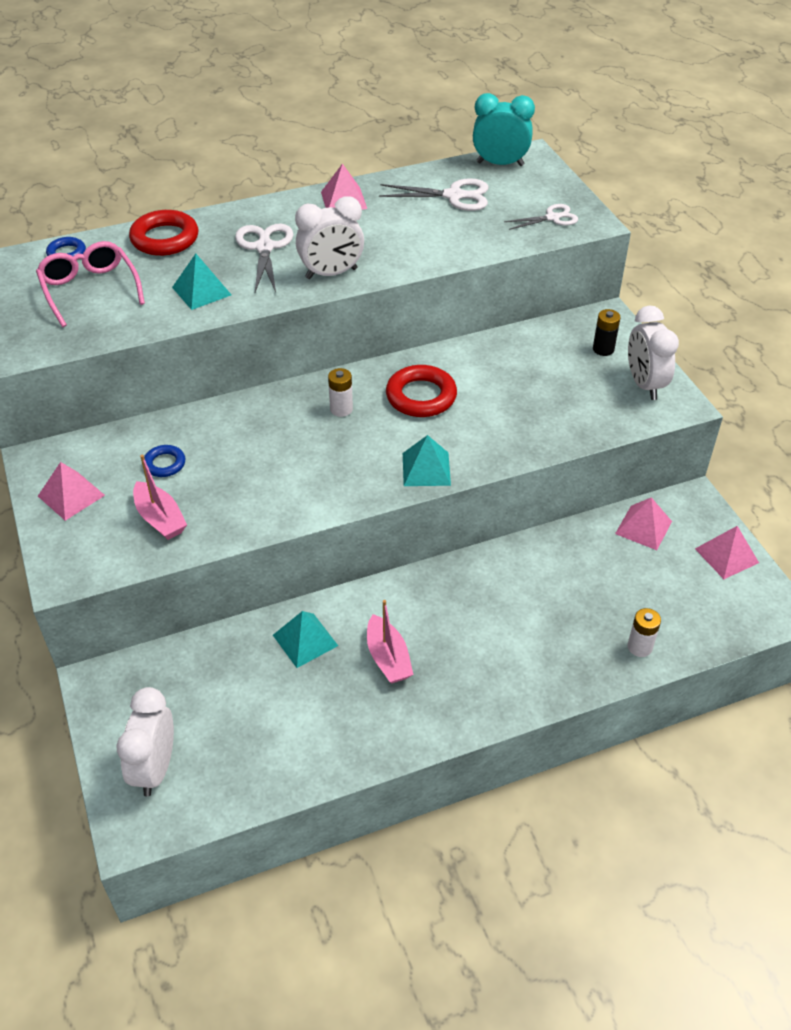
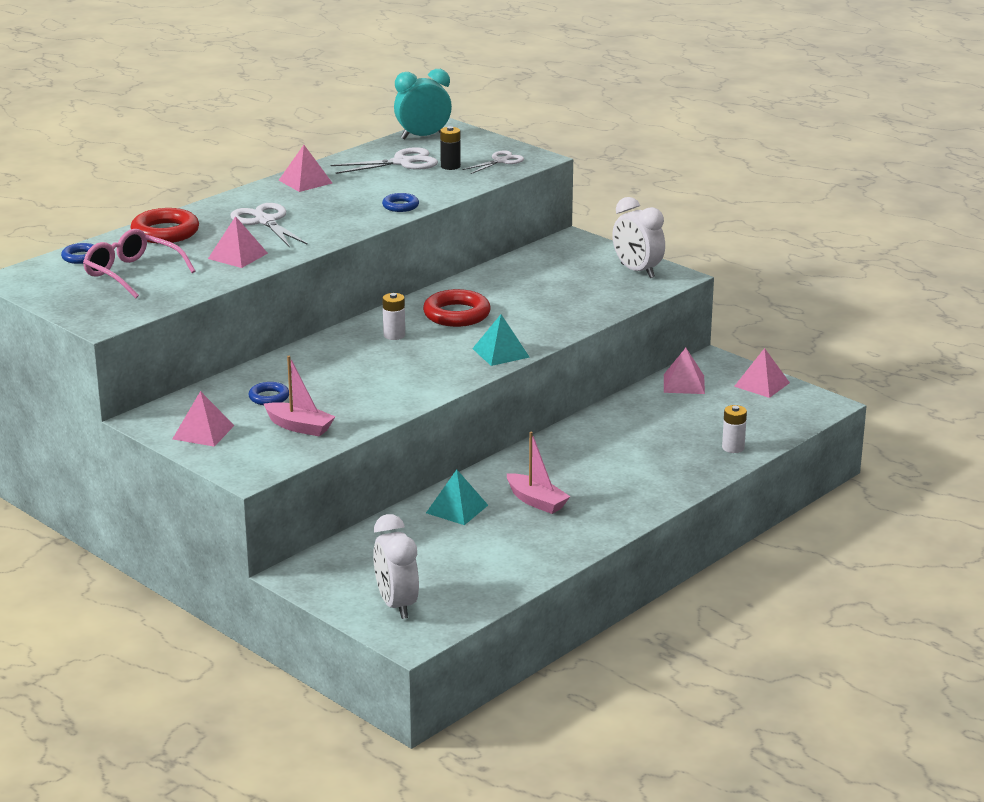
camera: 25 degrees left, 20 degrees down
(201, 291) = (238, 256): turquoise pyramid -> pink pyramid
(331, 274) = (343, 225): white clock -> none
(407, 259) = (400, 206): none -> blue ring
(603, 349) = (586, 258): black battery -> black battery (450, 166)

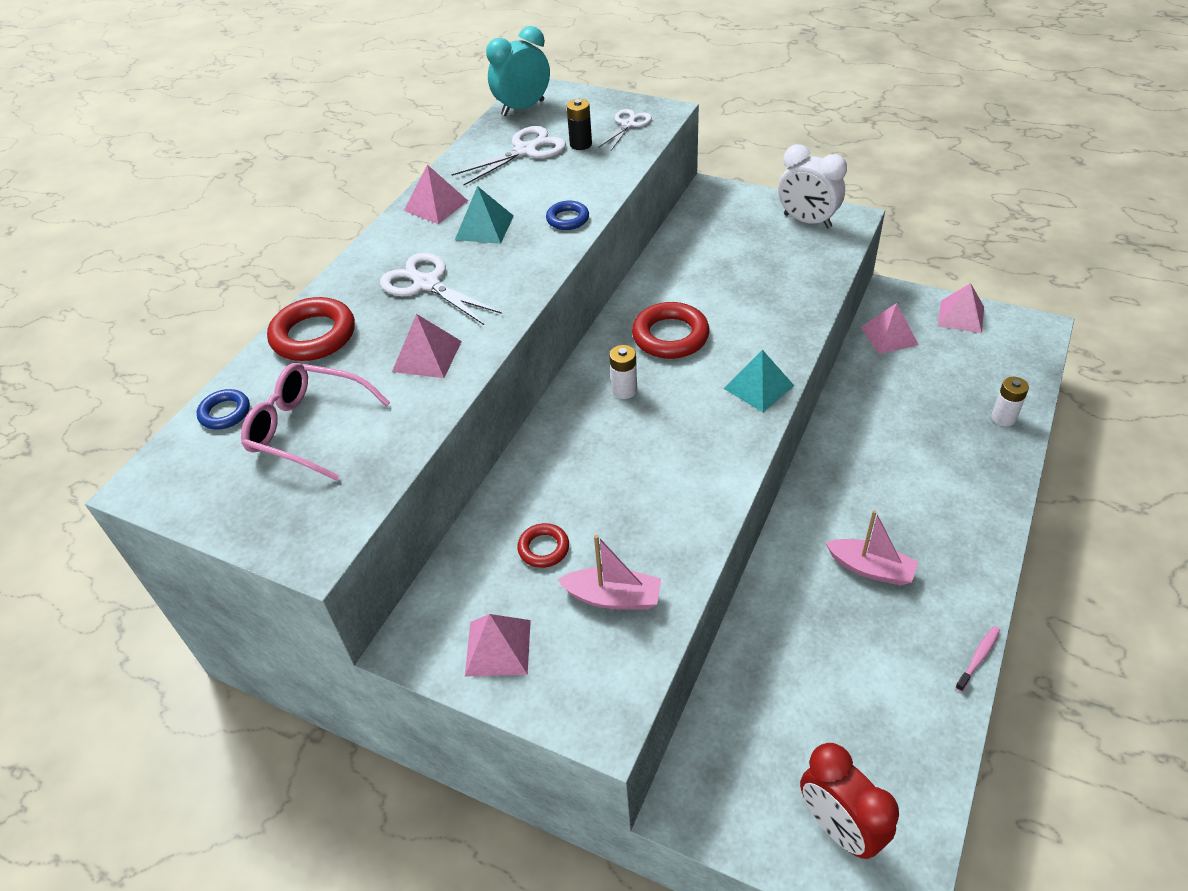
camera: 15 degrees left, 20 degrees up
(269, 397) = (543, 548): blue ring -> red ring
(396, 605) = (839, 827): white clock -> red clock
(457, 509) = (795, 610): turquoise pyramid -> turquoise pyramid (484, 227)
(575, 558) = (978, 658): none -> pink toothbrush

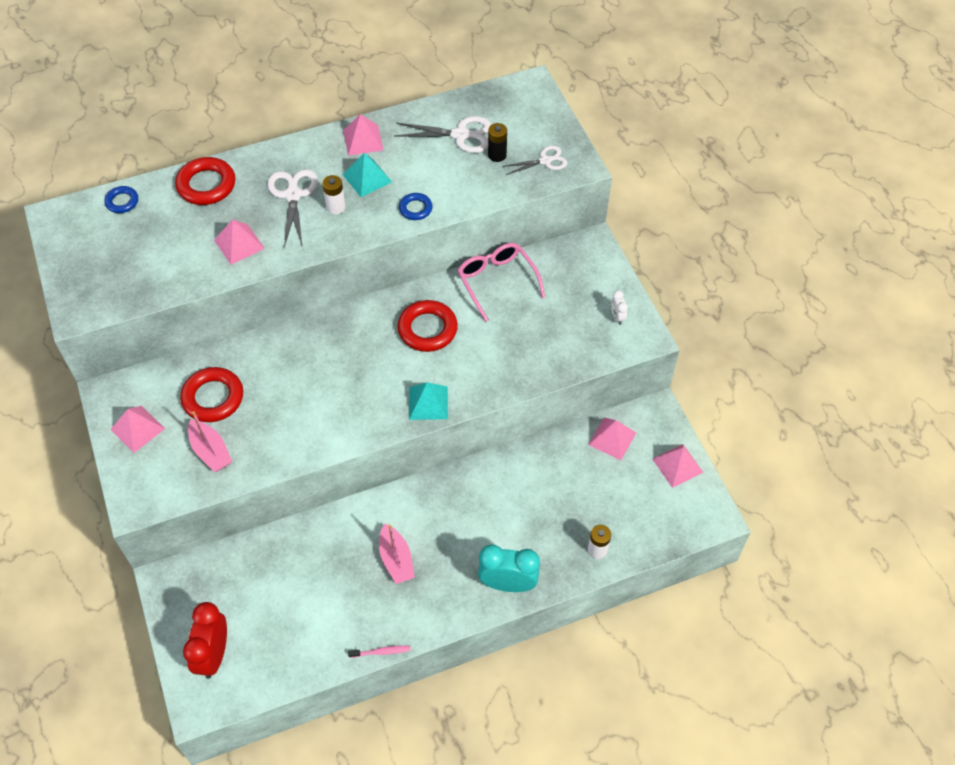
camera: 40 degrees right, 10 degrees up
(309, 429) = (144, 243): pink glasses -> pink glasses (497, 282)
(523, 108) = (504, 96): turquoise clock -> turquoise clock (508, 584)
(543, 548) = (213, 398): red ring -> red ring, size x1.79
(624, 390) = (360, 342): white battery -> white battery (336, 207)
(807, 221) = (617, 317): white clock -> white clock, size x0.46

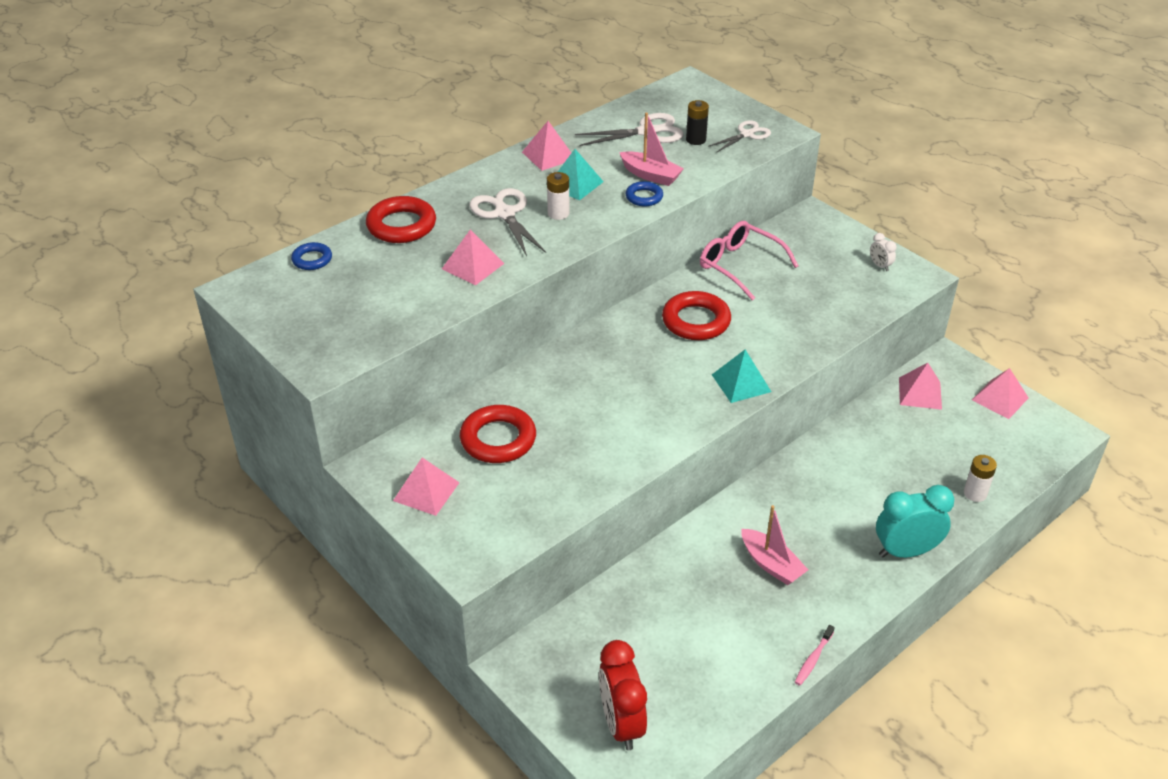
camera: 20 degrees left, 15 degrees down
(210, 451) = (527, 489): pink boat -> pink boat (650, 175)
(381, 652) = (813, 659): pink toothbrush -> pink toothbrush turned 150 degrees clockwise

